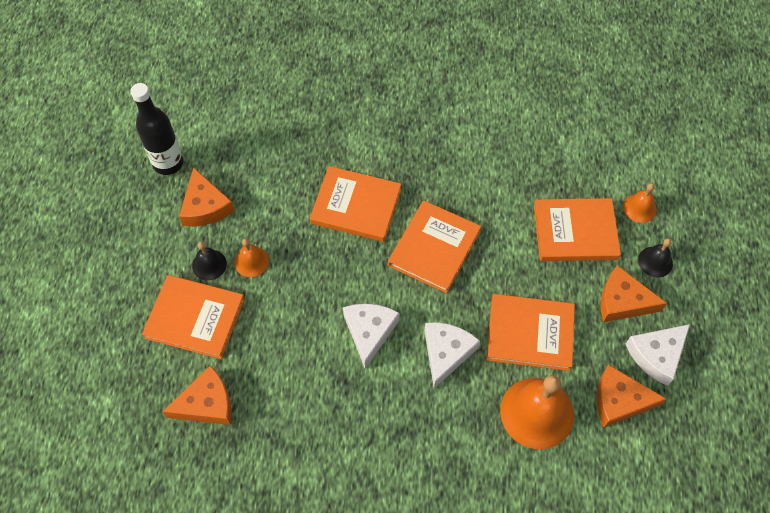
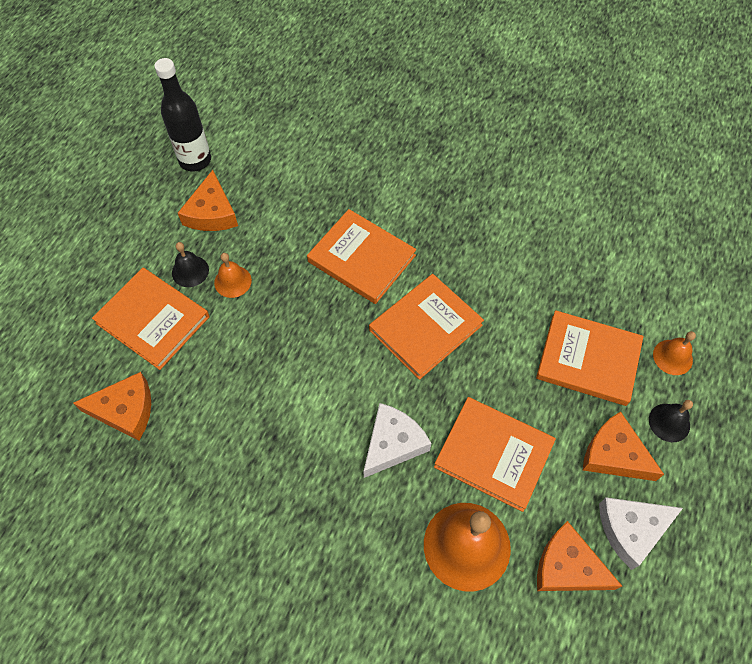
camera: 20 degrees right, 0 degrees up
(369, 332) = (320, 393): white cheese -> none

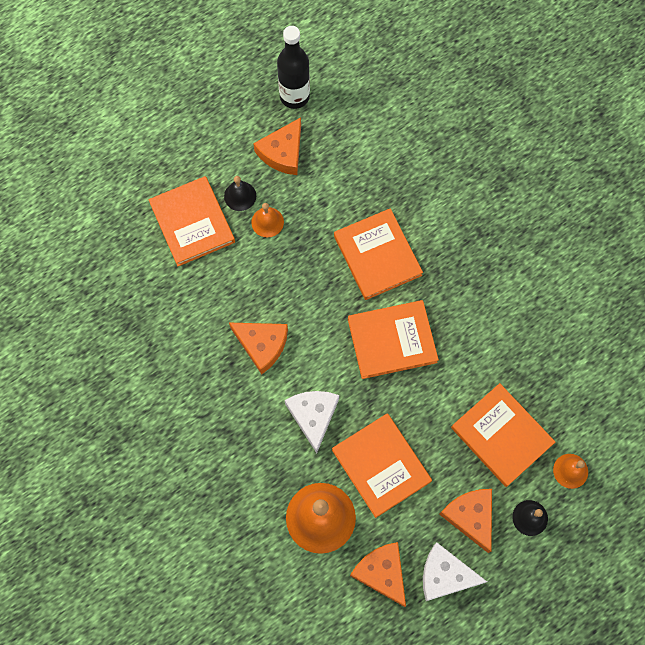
camera: 30 degrees right, 10 degrees up
(125, 410) = (138, 285): orange cheese -> orange cheese (262, 345)
(393, 443) = (313, 416): white cheese -> white cheese turned 75 degrees counterclockwise

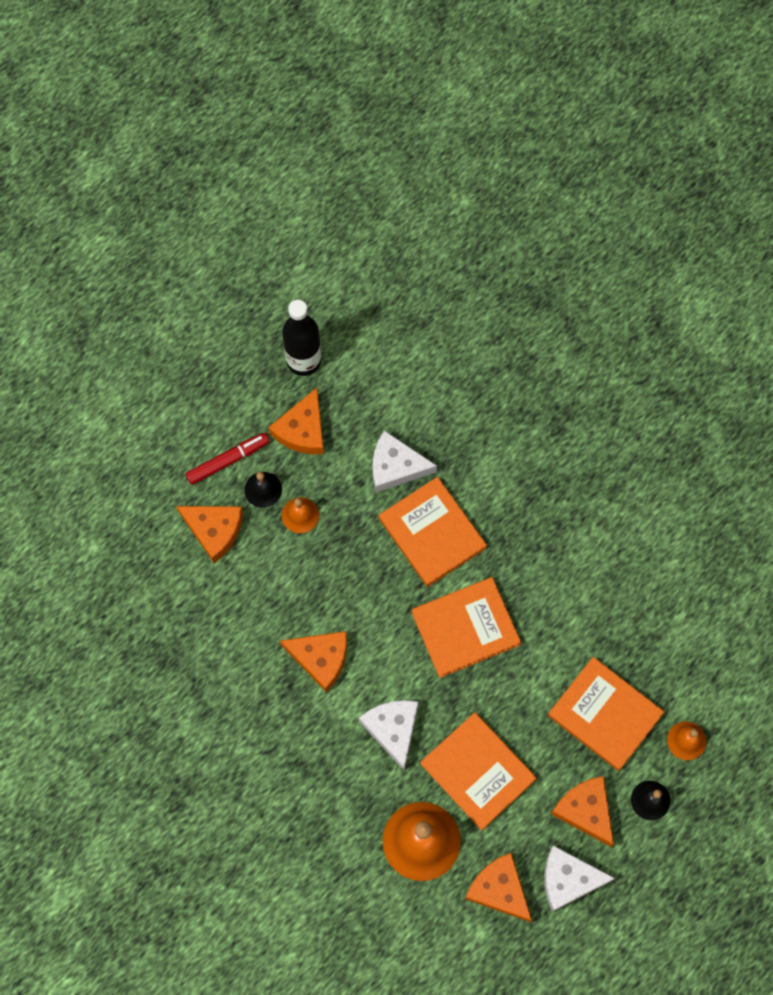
camera: 10 degrees left, 0 degrees up
(192, 222) = (214, 530): orange book -> orange cheese
(215, 167) = (228, 460): none -> red marker
(356, 195) = (395, 466): none -> white cheese

